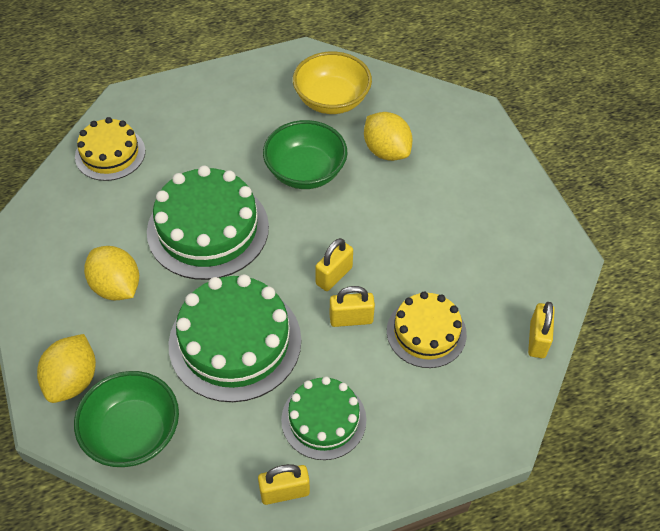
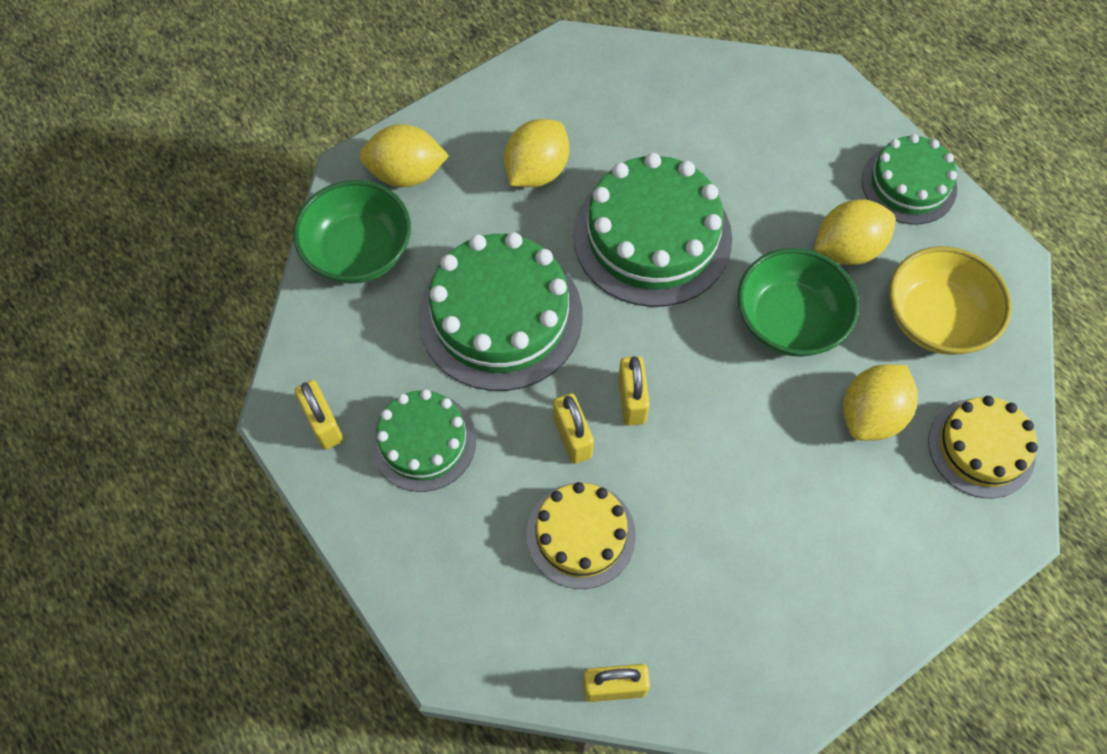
camera: 75 degrees right, 10 degrees up
(110, 154) = (726, 95): yellow cake -> yellow cake (981, 448)
(229, 82) = (908, 184): none -> green cake
(264, 126) = (847, 249): none -> yellow lemon
(334, 276) = (631, 400): yellow padlock -> yellow padlock turned 60 degrees clockwise

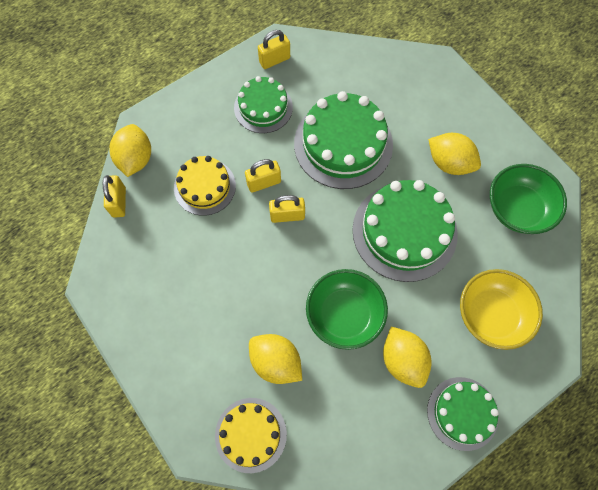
camera: 90 degrees right, 5 degrees up
(359, 252) = (383, 69): green bowl -> green bowl (517, 209)
(406, 174) = (440, 91): yellow lemon -> yellow lemon (135, 159)
(935, 319) = (348, 417): yellow bowl -> yellow bowl (491, 315)

